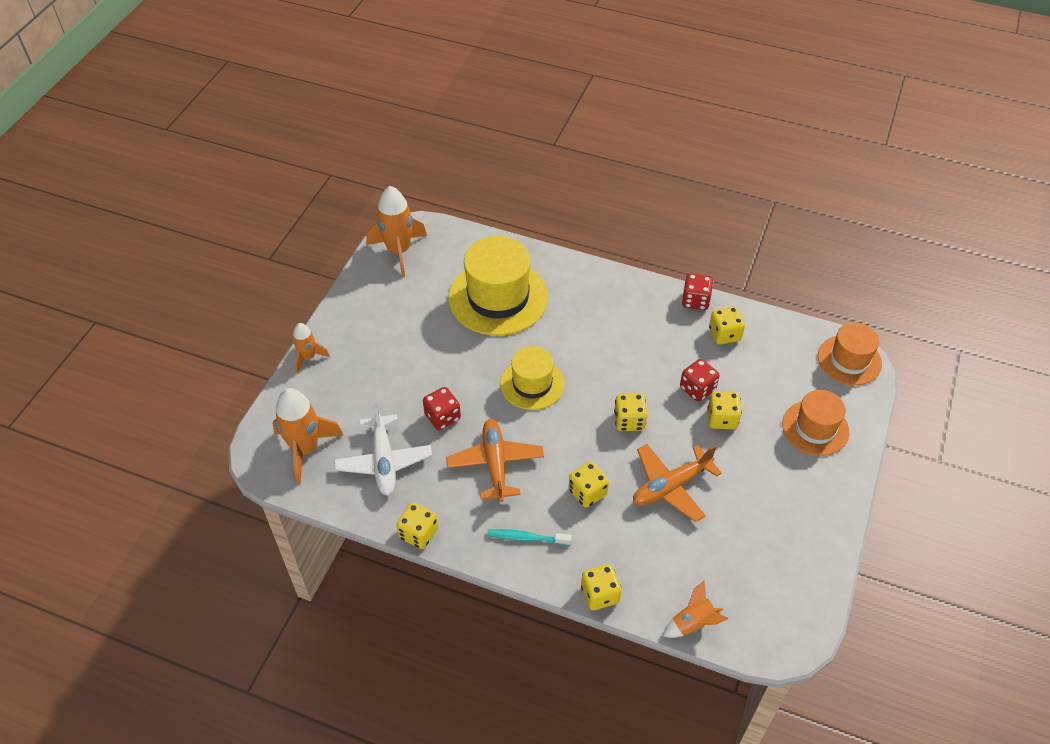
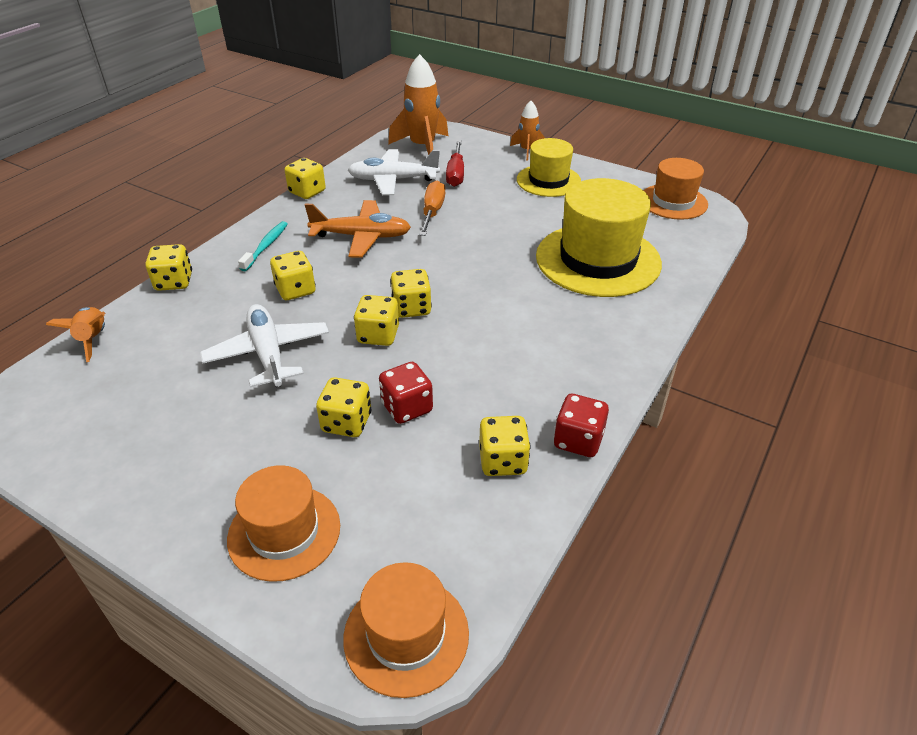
camera: 100 degrees right, 10 degrees down
(364, 410) = (456, 174): none -> red screwdriver
(399, 251) = (673, 202): orange rocket -> orange hat
(442, 417) = (432, 212): red dice -> orange screwdriver
(532, 384) = (458, 270): yellow hat -> yellow hat (548, 180)
(590, 406) = (411, 308): none -> yellow dice
(671, 486) = (268, 354): orange plane -> white plane

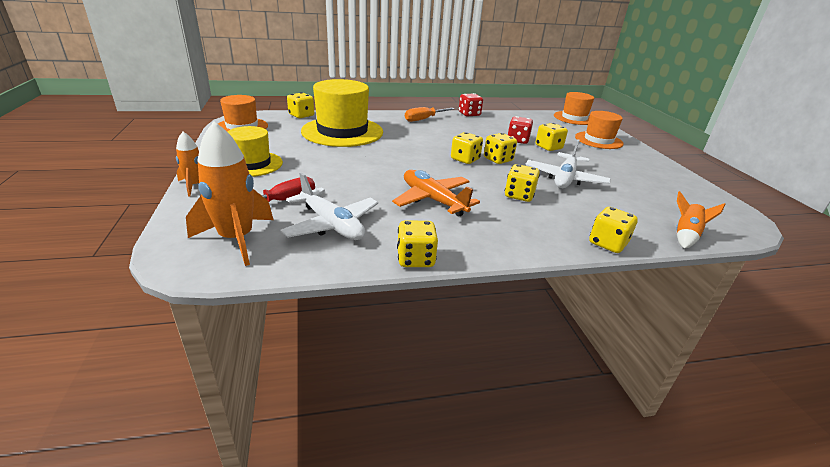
camera: 135 degrees left, 10 degrees down
(266, 246) = (510, 231): turquoise toothbrush -> none
(432, 212) = (360, 188): orange screwdriver -> orange screwdriver (424, 119)
(503, 461) = (502, 121): yellow dice -> yellow dice (301, 115)

